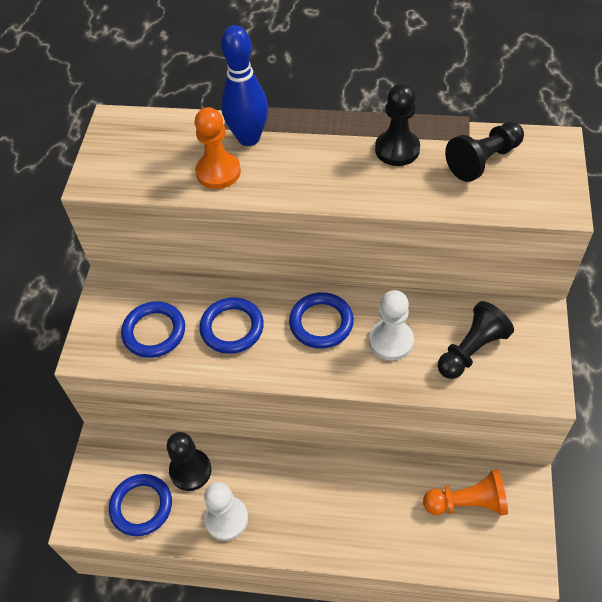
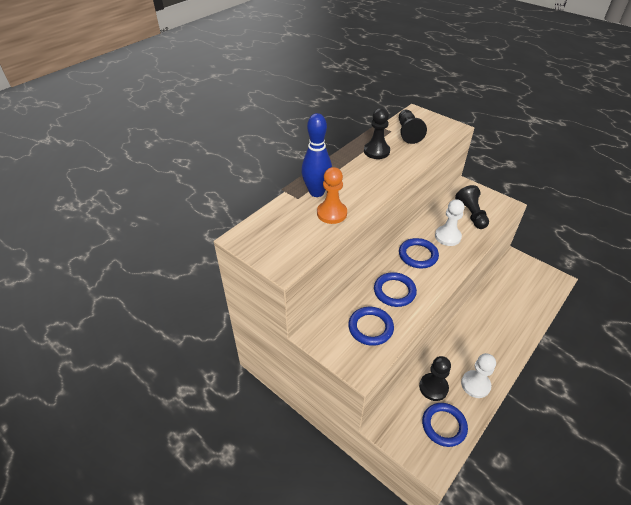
camera: 60 degrees left, 10 degrees down
(467, 502) = (516, 282): orange pawn -> none

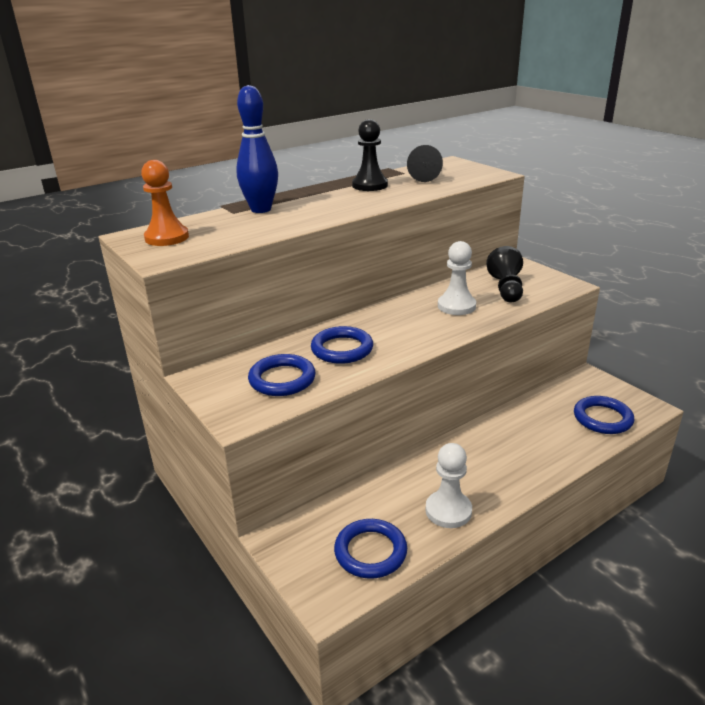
camera: 15 degrees right, 15 degrees down
(332, 213) = (264, 225): orange pawn -> orange pawn (167, 238)
(418, 255) = (400, 319): blue ring -> blue ring (602, 418)
(433, 387) = (379, 503): black pawn -> none

